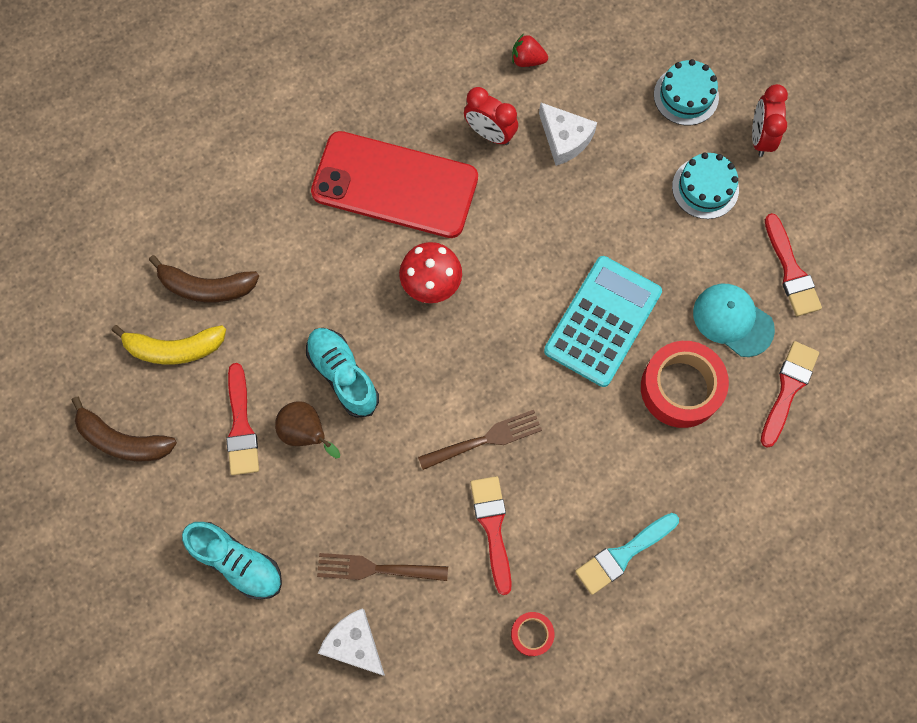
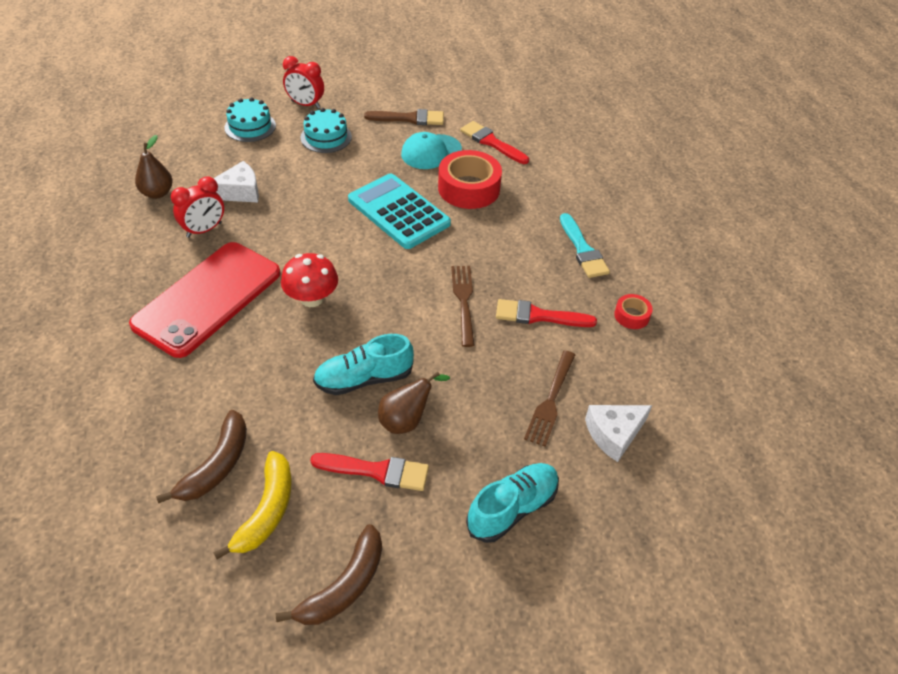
camera: 75 degrees left, 25 degrees down
(527, 60) = (157, 193): red strawberry -> brown pear
(791, 271) = (409, 118): red brush -> brown brush

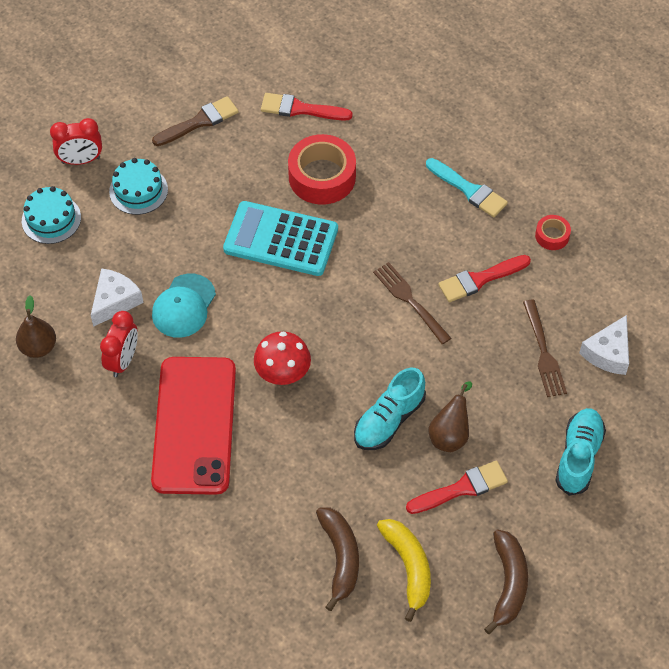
camera: 30 degrees left, 10 degrees up
(431, 152) = (253, 153): turquoise cap -> turquoise cap (184, 306)

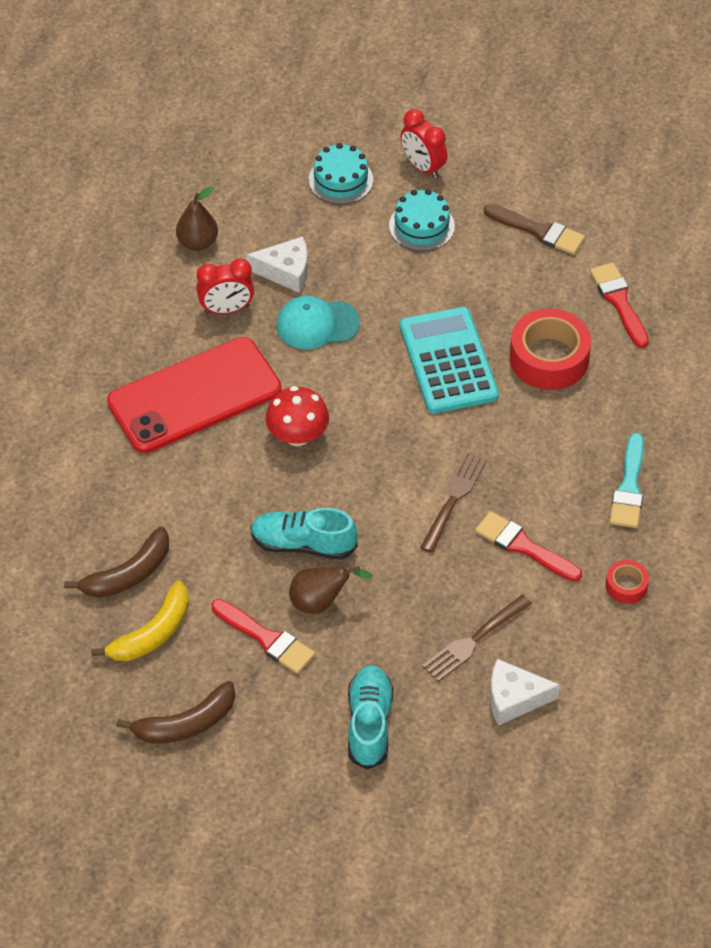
camera: 60 degrees right, 5 degrees down
(578, 456) = (369, 724): turquoise shoe -> turquoise shoe turned 75 degrees counterclockwise

